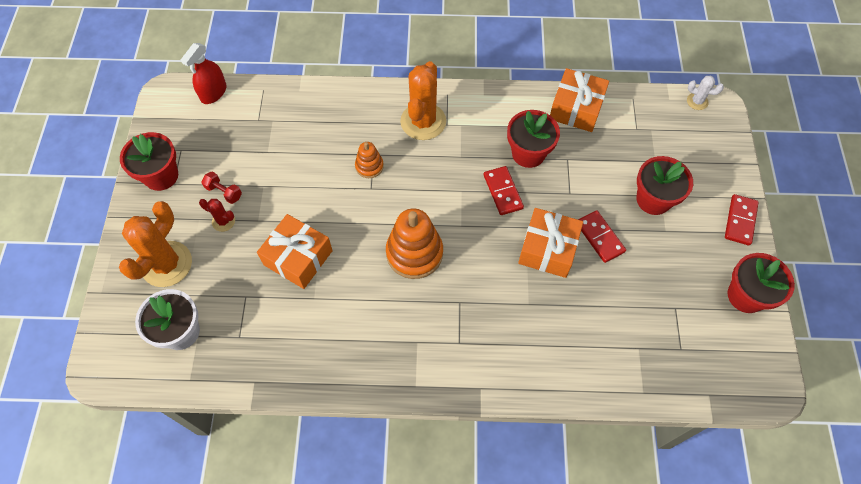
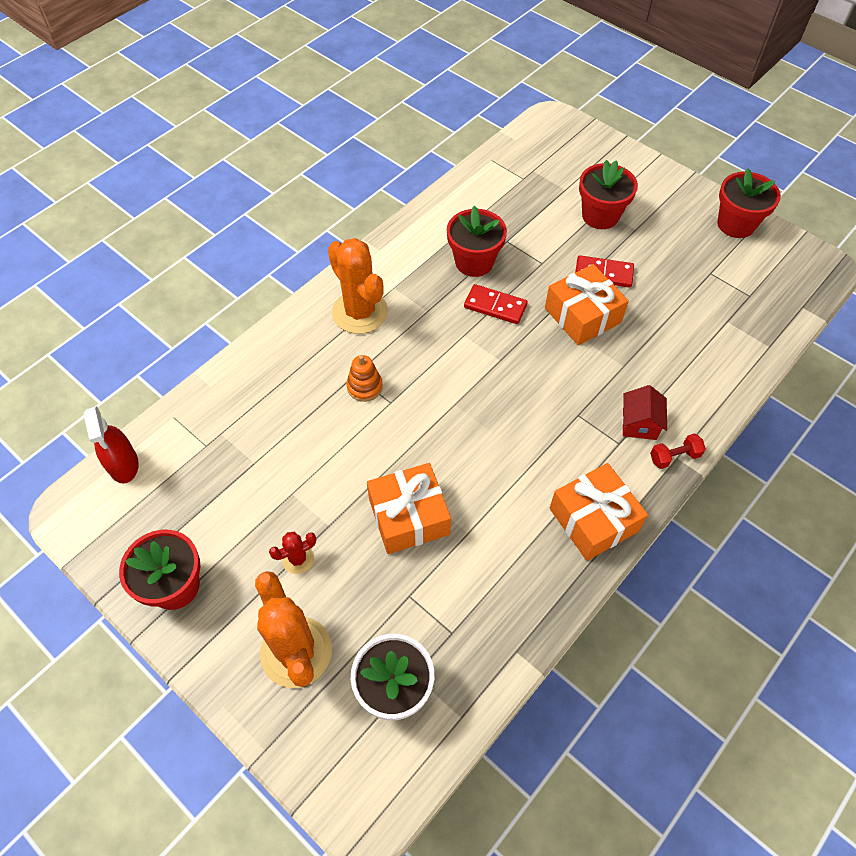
camera: 50 degrees left, 5 degrees down
(224, 192) = (262, 535): red dumbbell -> red dumbbell (674, 457)
(414, 253) = (496, 415): orange stacking toy -> none
(487, 346) = (639, 424): none -> red house
(576, 108) = (462, 200): orange gift -> orange gift (593, 520)
(697, 101) = (536, 126): white cactus -> none
(740, 221) = (668, 180): red domino -> none

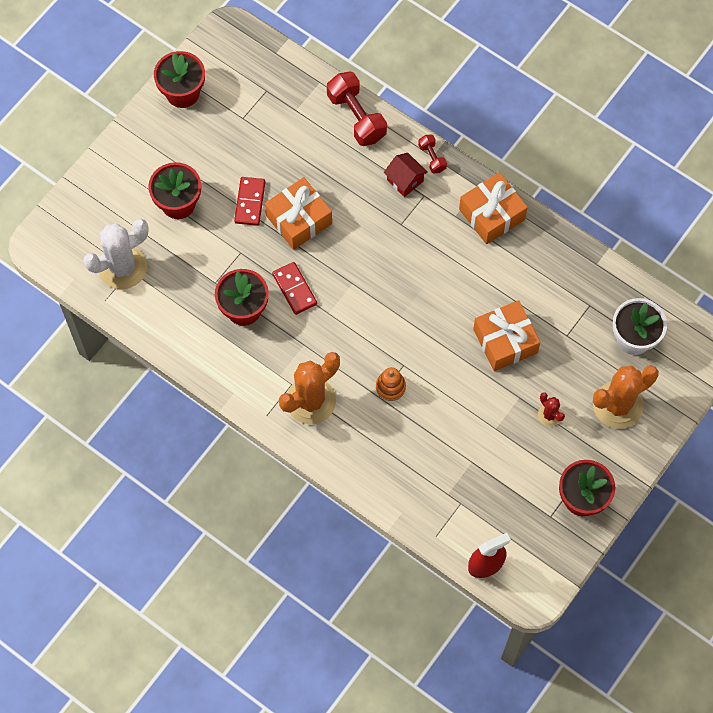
camera: 95 degrees left, 10 degrees up
(495, 306) = (294, 289): red domino -> red domino turned 45 degrees counterclockwise
(527, 173) = (122, 267): none -> white cactus
(639, 424) = (405, 180): red house -> red house turned 45 degrees clockwise
(725, 380) = (356, 117): none -> red dumbbell

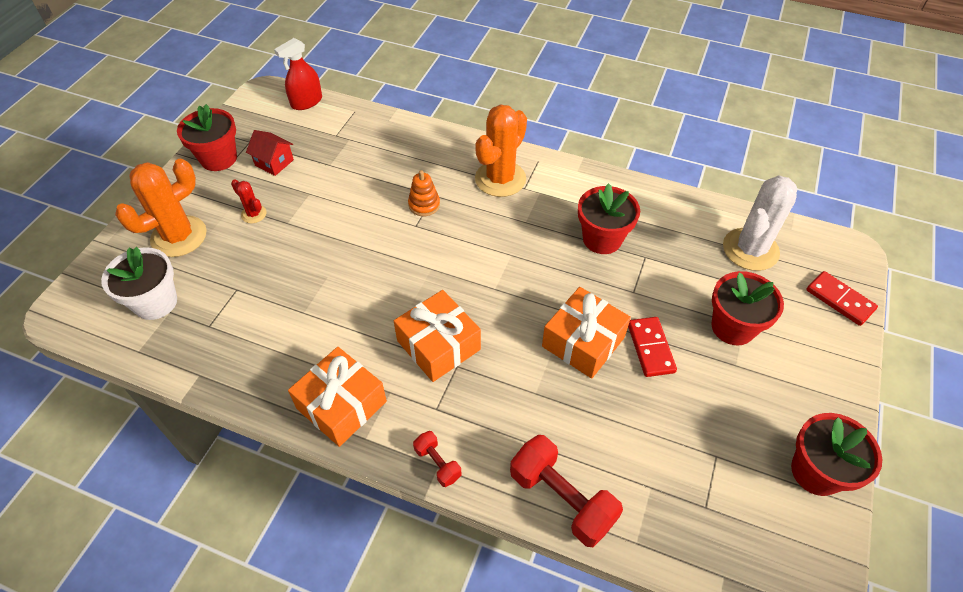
camera: 165 degrees right, 15 degrees down
(294, 289) = (557, 268): red domino -> red domino (840, 300)
(405, 180) = (466, 422): red house -> red house (274, 162)
(505, 341) = (308, 269): orange gift -> orange gift (438, 345)

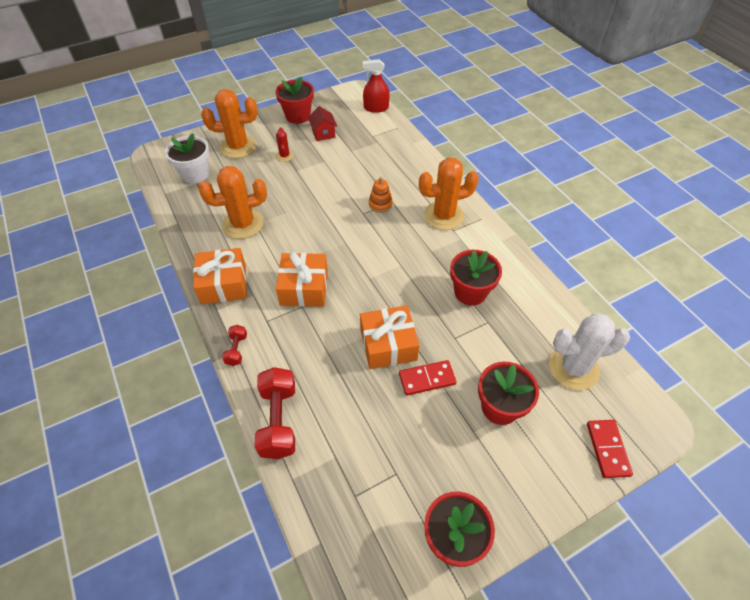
camera: 40 degrees right, 0 degrees up
(289, 322) = (243, 224): none -> orange cactus
(650, 348) = (427, 379): red domino -> red domino turned 45 degrees clockwise

